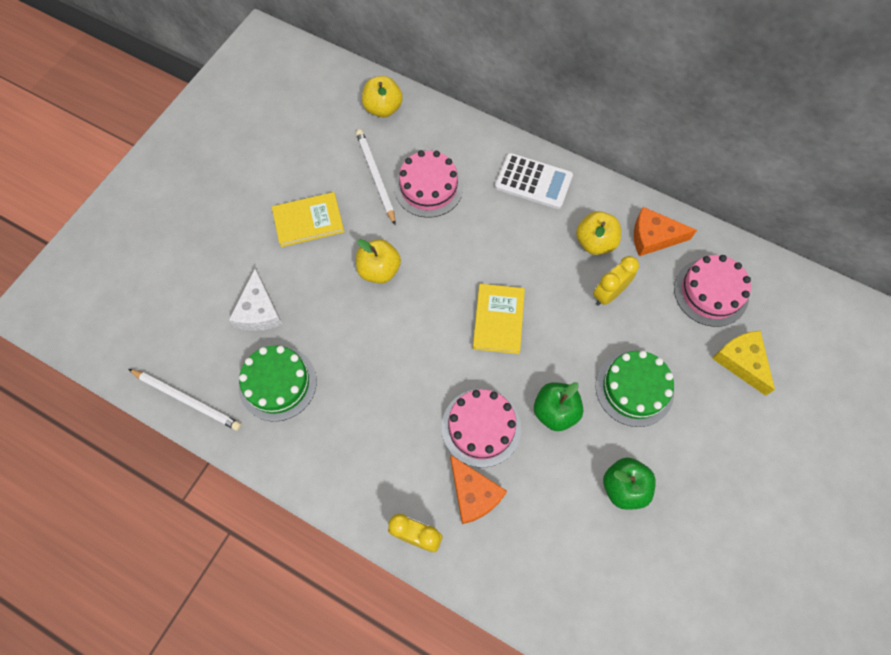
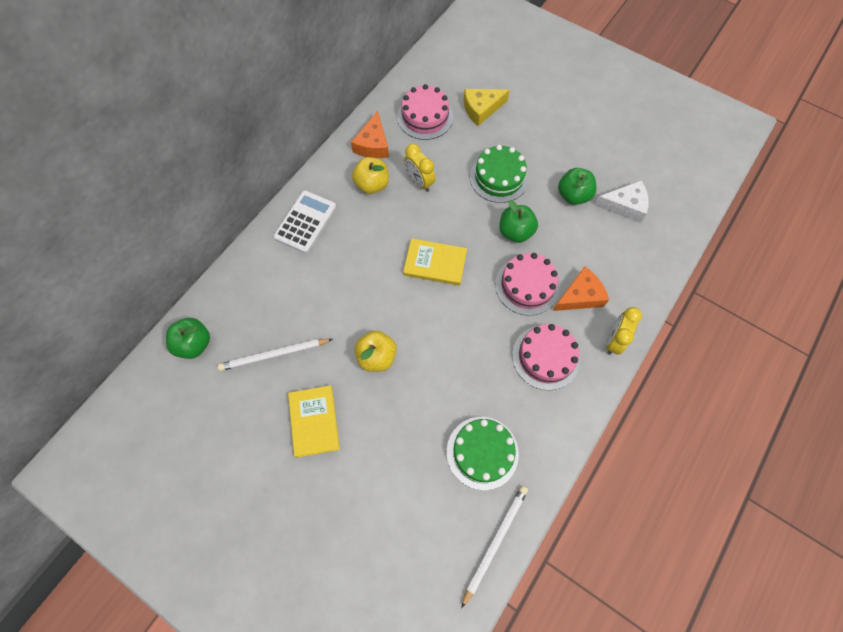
camera: 85 degrees left, 0 degrees up
(259, 311) = (407, 471): white cheese -> white cheese (624, 206)
(383, 108) = (194, 344): yellow apple -> green apple
(428, 187) = (295, 308): pink cake -> pink cake (546, 357)

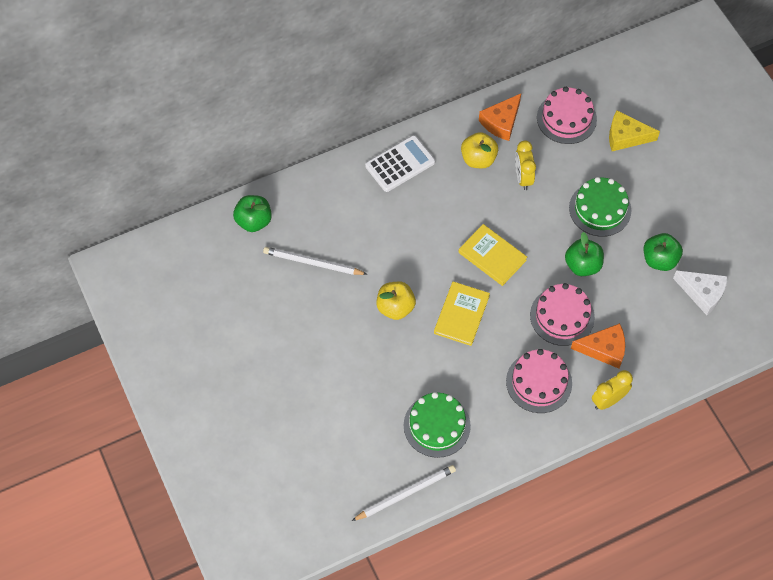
camera: 30 degrees right, 5 degrees down
(314, 421) = (316, 331): yellow book -> yellow book (461, 315)

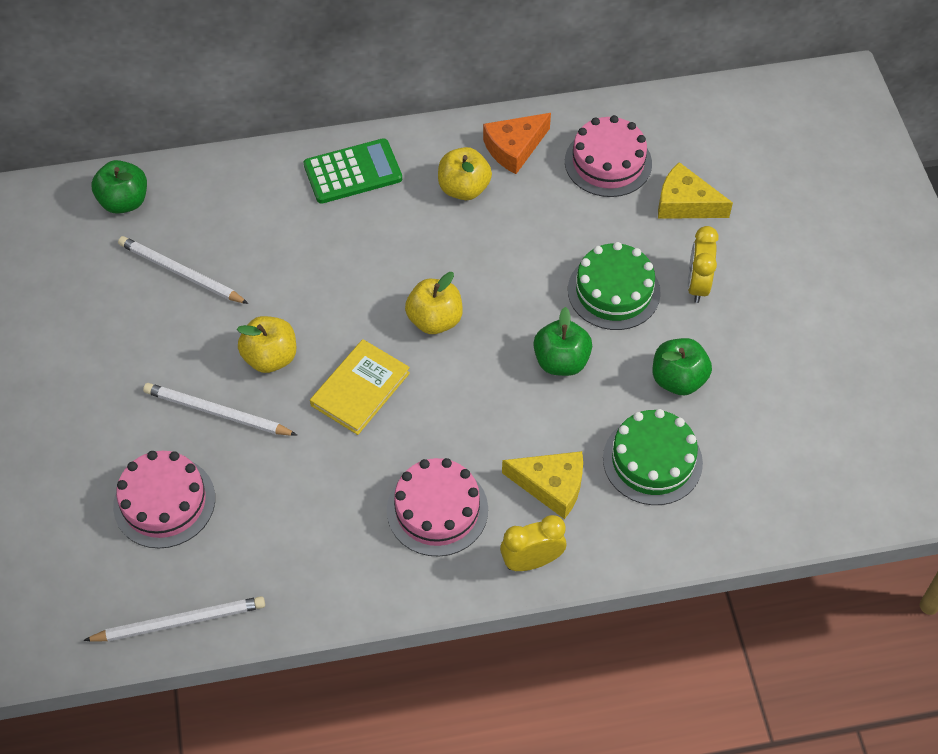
camera: 15 degrees right, 5 degrees down
(375, 353) = (217, 412): none -> white pencil
(400, 164) = (353, 172): white calculator -> green calculator
(437, 425) = (264, 535): green cake -> green cake (652, 460)
(492, 256) = (435, 320): yellow book -> yellow apple
(523, 178) = (517, 226): yellow clock -> yellow clock (697, 285)
(562, 316) = (505, 425): pink cake -> pink cake (164, 502)
(604, 349) = (551, 486): orange cheese -> yellow cheese
(702, 293) = (727, 441): white cheese -> none

